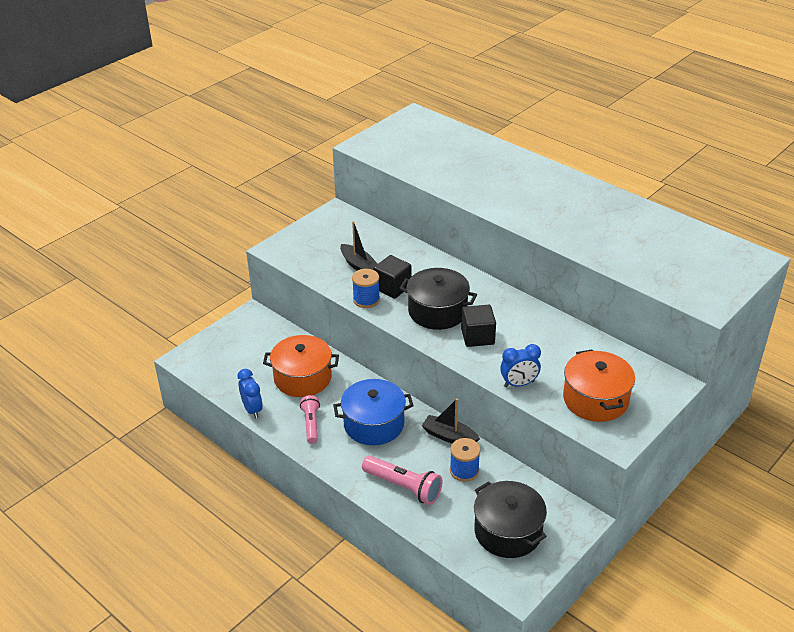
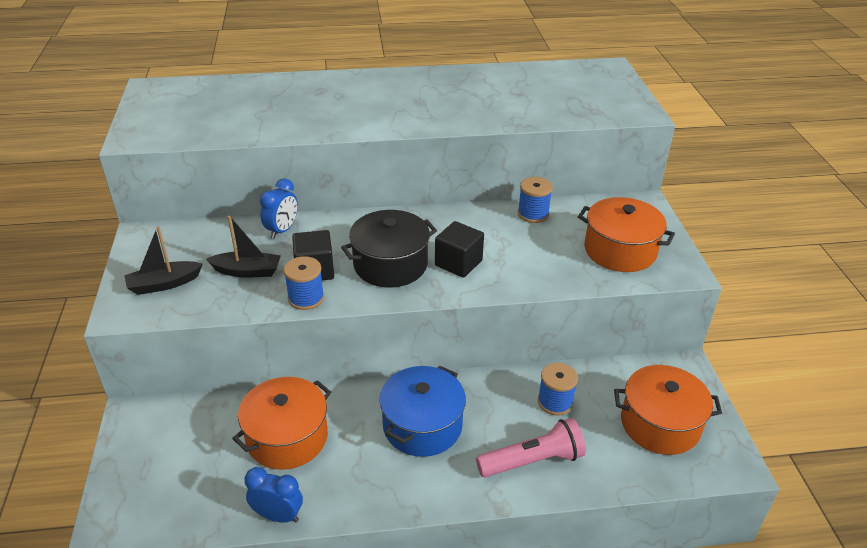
camera: 50 degrees left, 0 degrees up
(311, 424) = (363, 477): pink flashlight -> none
(449, 436) = (500, 382): black boat -> black boat (164, 284)
(508, 531) = (660, 424): black pot -> orange pot
(519, 384) = (552, 279): blue clock -> blue clock (282, 230)
(576, 339) = (533, 214): none -> blue spool

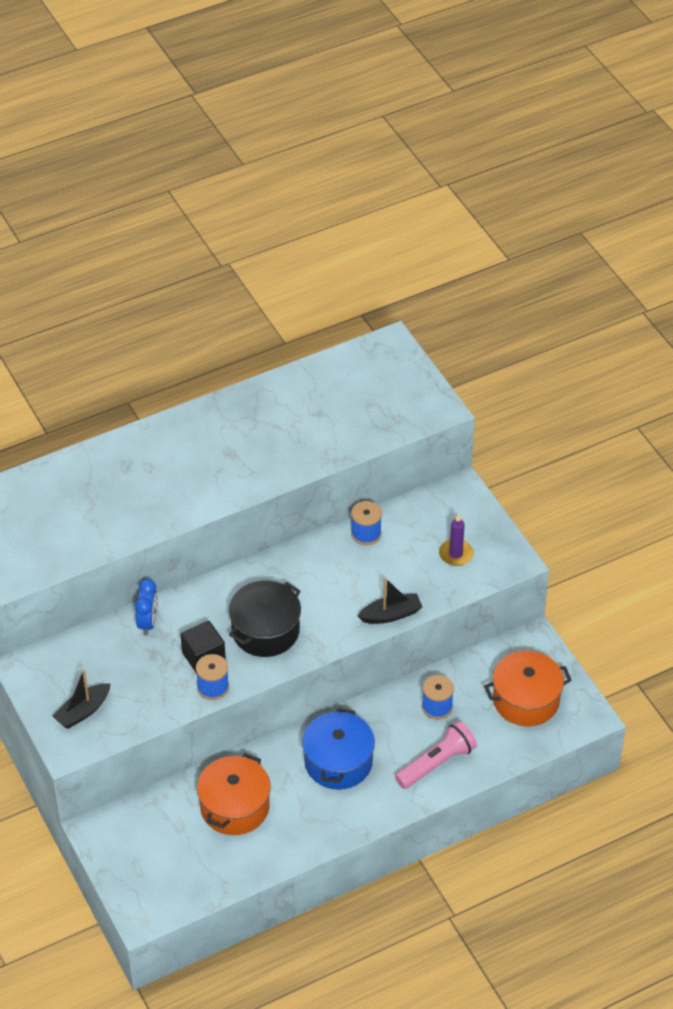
camera: 20 degrees left, 10 degrees up
(247, 271) = (146, 676): black boat -> black boat (391, 615)
(278, 515) = (264, 867): blue clock -> none
(458, 263) = (323, 611): black cube -> none
(620, 250) = (456, 554): orange pot -> purple candle

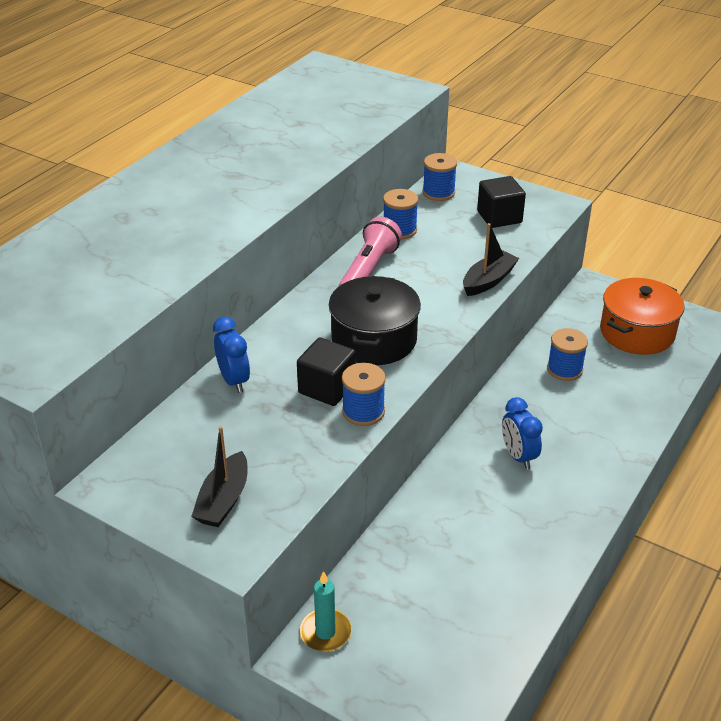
camera: 30 degrees left, 10 degrees down
(118, 823) = (325, 632): none -> turquoise candle
(235, 807) = (449, 550): orange pot -> none
(338, 762) = (518, 456): blue pot -> blue clock
(430, 506) = (438, 193): none -> blue spool
(436, 763) = (614, 416): pink flashlight -> pink flashlight (368, 271)
(456, 554) = (499, 217): purple candle -> black cube

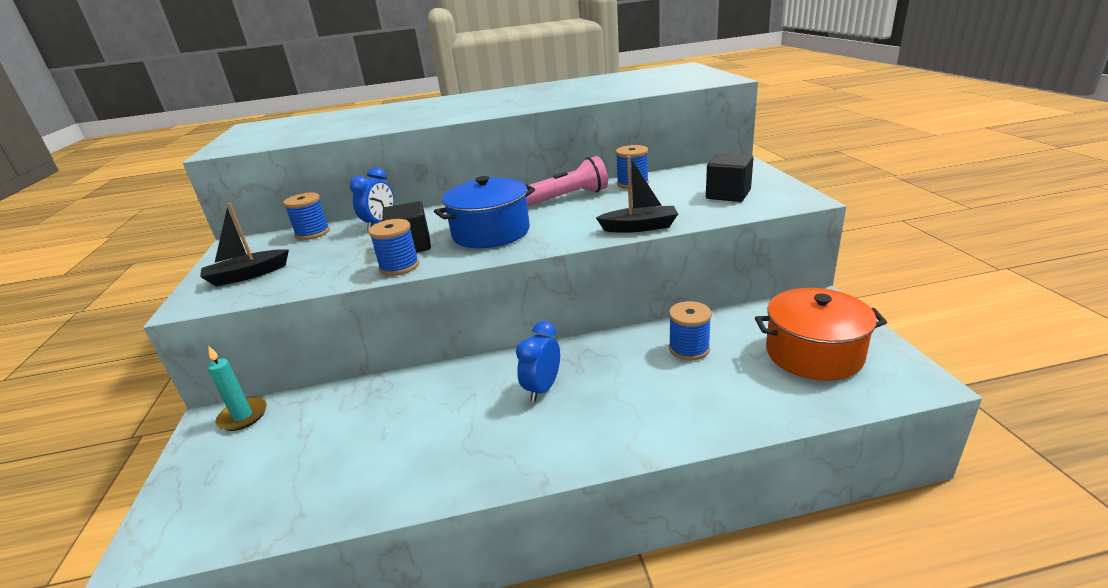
camera: 50 degrees right, 10 degrees down
(374, 339) = (491, 232): black pot -> blue pot
(438, 193) = (704, 171): blue spool -> blue spool (312, 233)

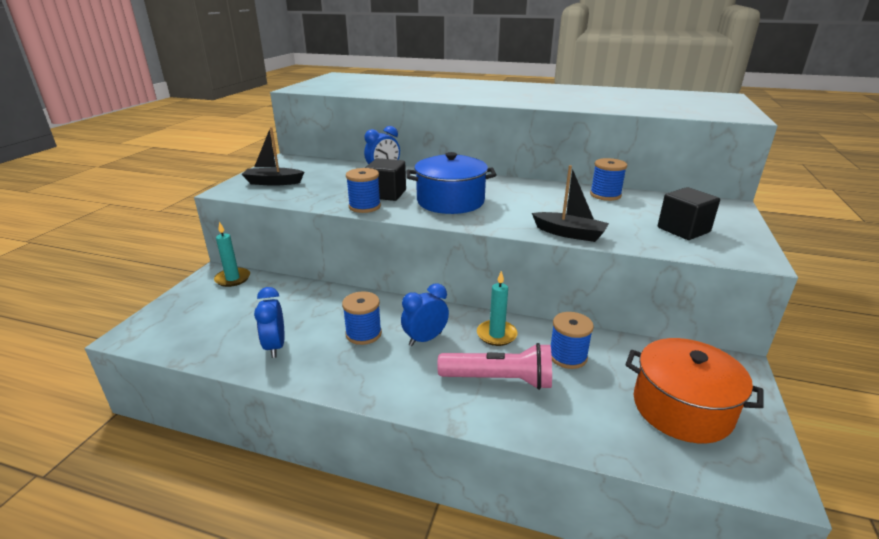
camera: 25 degrees right, 0 degrees up
(312, 233) = (336, 165): blue spool -> blue spool (363, 334)
(376, 470) = (275, 346): none -> blue clock
(566, 198) = (536, 191): pink flashlight -> pink flashlight (499, 380)
(608, 355) = (496, 335): none -> turquoise candle

